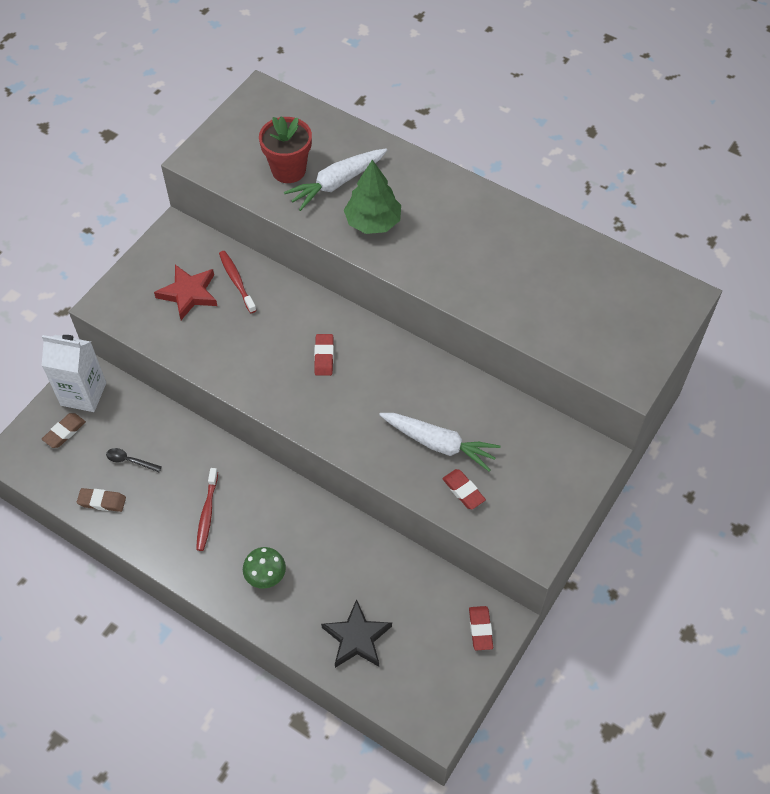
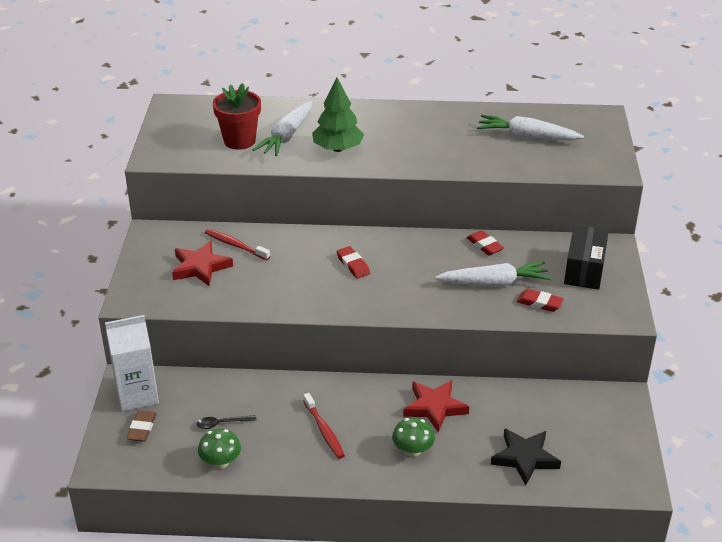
camera: 30 degrees left, 20 degrees down
(102, 501) = (221, 462): brown eraser -> green mushroom
(319, 539) = (434, 407): none -> red star
(480, 629) = (613, 409): red eraser -> red eraser (484, 245)
(541, 471) = (584, 270): none -> black box
(576, 290) = (527, 137): none -> white carrot

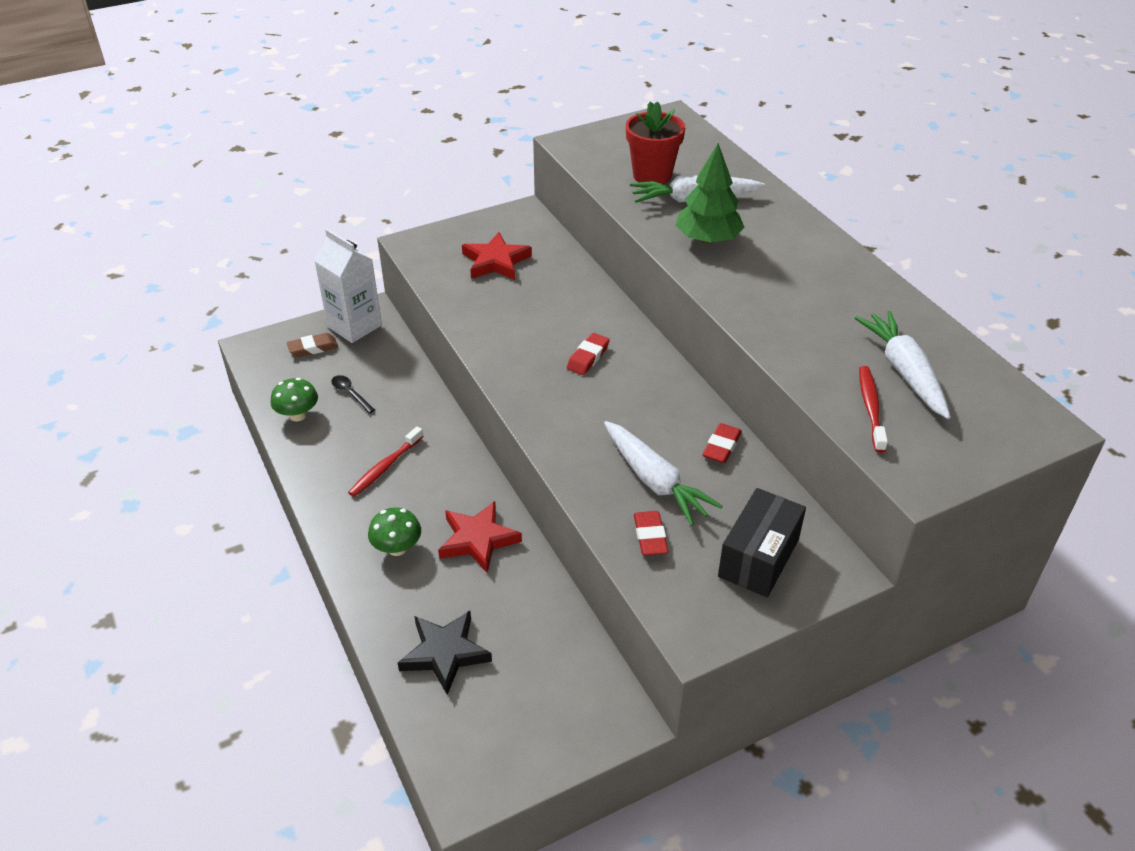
camera: 60 degrees right, 5 degrees up
(235, 245) = (549, 268): red toothbrush -> red toothbrush (870, 408)
(584, 270) = (758, 558): black box -> black box turned 45 degrees counterclockwise

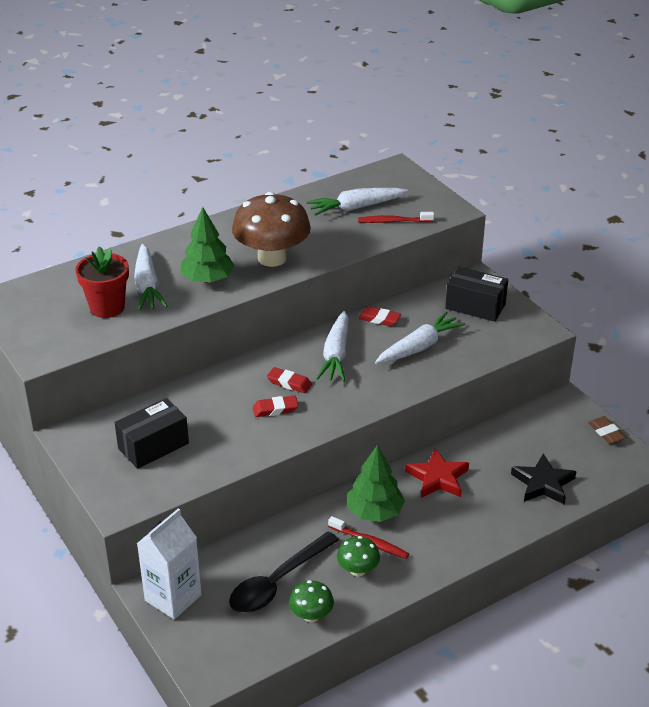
camera: 95 degrees left, 5 degrees down
(313, 348) = (209, 624): brown eraser -> brown eraser (606, 433)
(350, 393) = (277, 582): black spoon -> black spoon, size x2.27
(397, 548) = (456, 522): green mushroom -> green mushroom (358, 570)
(432, 475) = (374, 512): none -> green tree
(496, 261) = (153, 446): red star -> black box
(642, 399) = (336, 354): none -> white carrot
(650, 536) = (470, 348): red eraser -> red eraser (275, 409)
(758, 289) = (272, 258): none -> brown mushroom

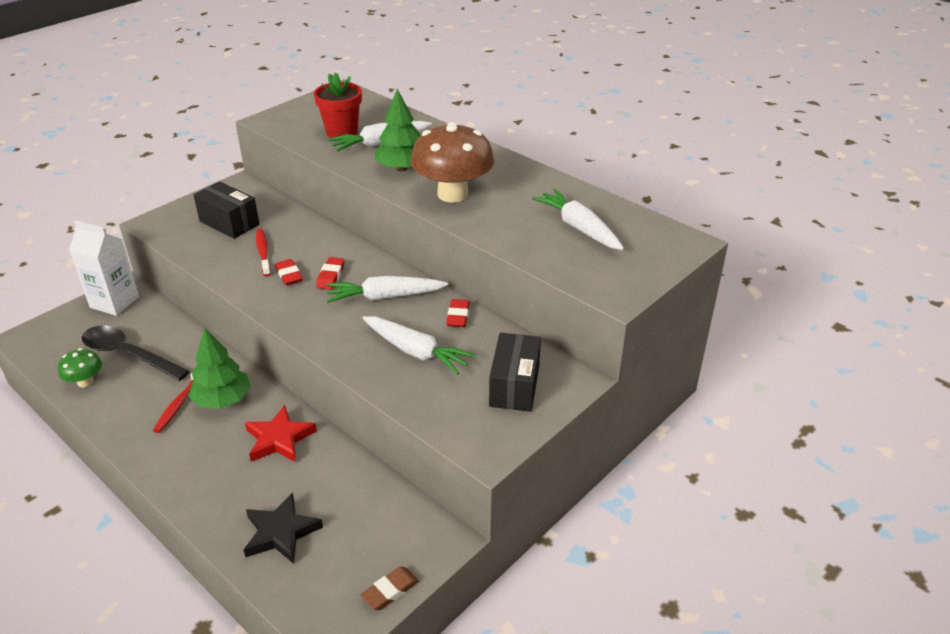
camera: 75 degrees right, 0 degrees up
(358, 570) = (141, 401): green mushroom -> none
(393, 221) = (565, 256): red toothbrush -> red toothbrush (263, 252)

